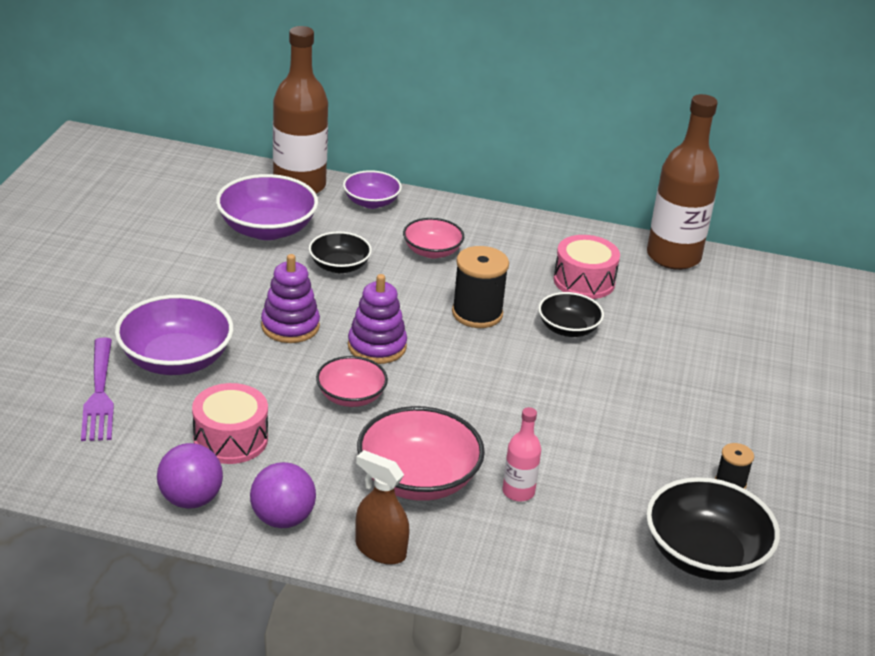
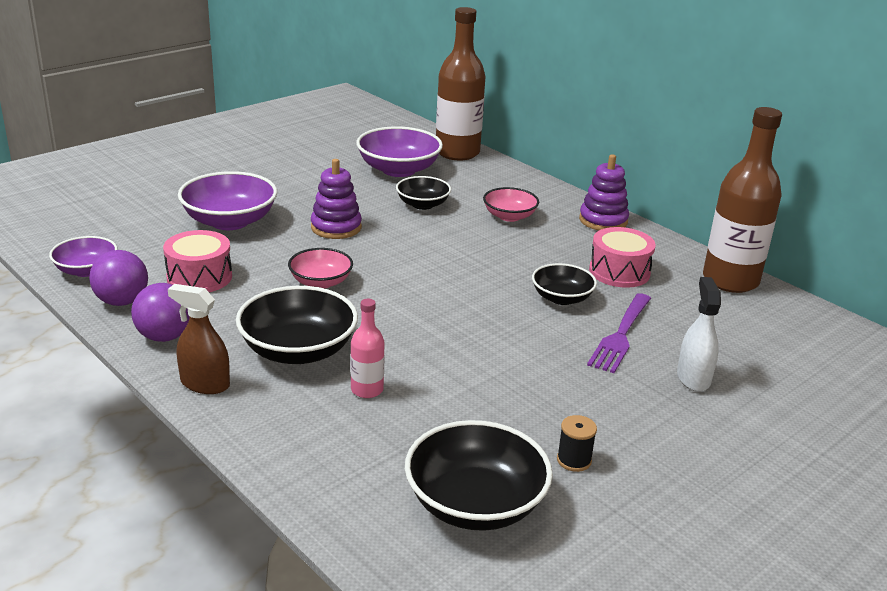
camera: 35 degrees right, 5 degrees down
(99, 393) = (154, 223): purple fork -> purple fork (620, 334)
(371, 202) = (500, 175): purple bowl -> purple bowl (86, 270)
(377, 346) = (384, 259): purple stacking toy -> purple stacking toy (603, 220)
(380, 550) = (205, 384): brown spray bottle -> brown spray bottle turned 45 degrees counterclockwise
(418, 479) = (298, 350): pink bowl -> black bowl
(477, 313) = (494, 264): black spool -> none
(736, 369) = (693, 378): none -> white spray bottle

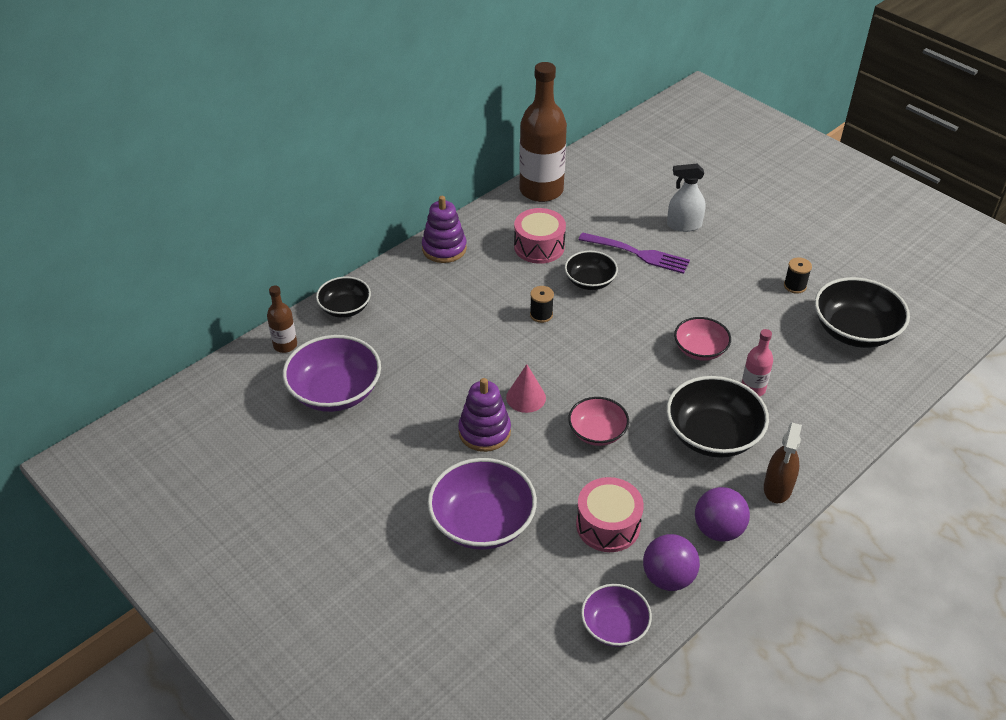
camera: 90 degrees left, 15 degrees up
(377, 249) = (526, 397): none -> pink cone
(422, 204) = (423, 369): black bowl -> black bowl (345, 308)
(457, 153) = (285, 345): brown bottle -> brown bottle, size x0.47
(501, 265) = (541, 315): none -> black spool
(509, 216) = (443, 308): pink bowl -> pink bowl (700, 350)

